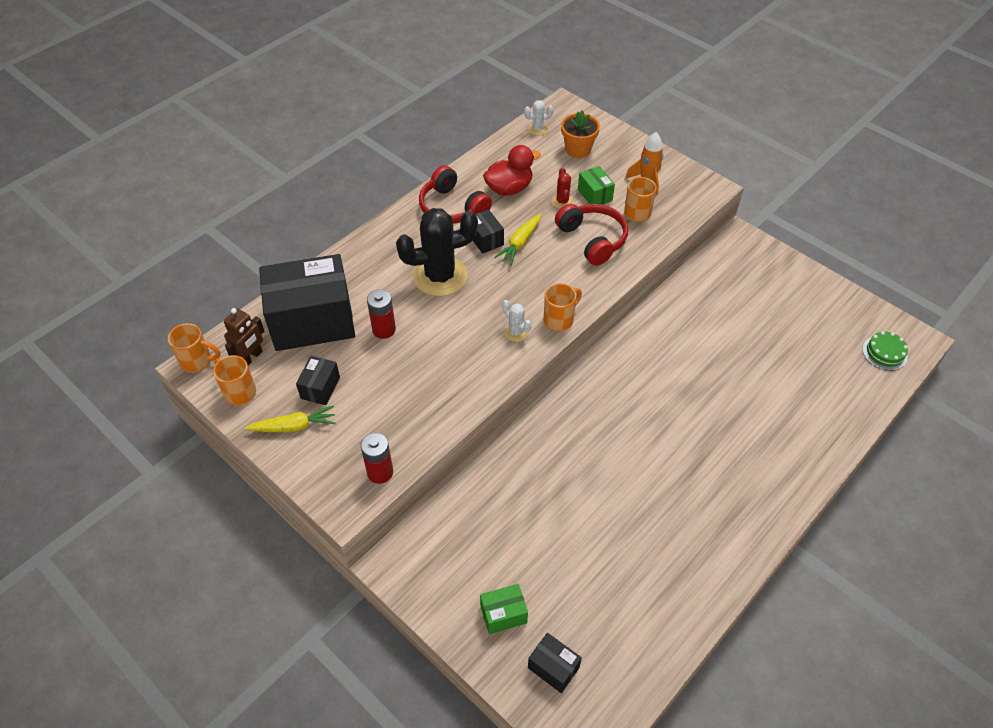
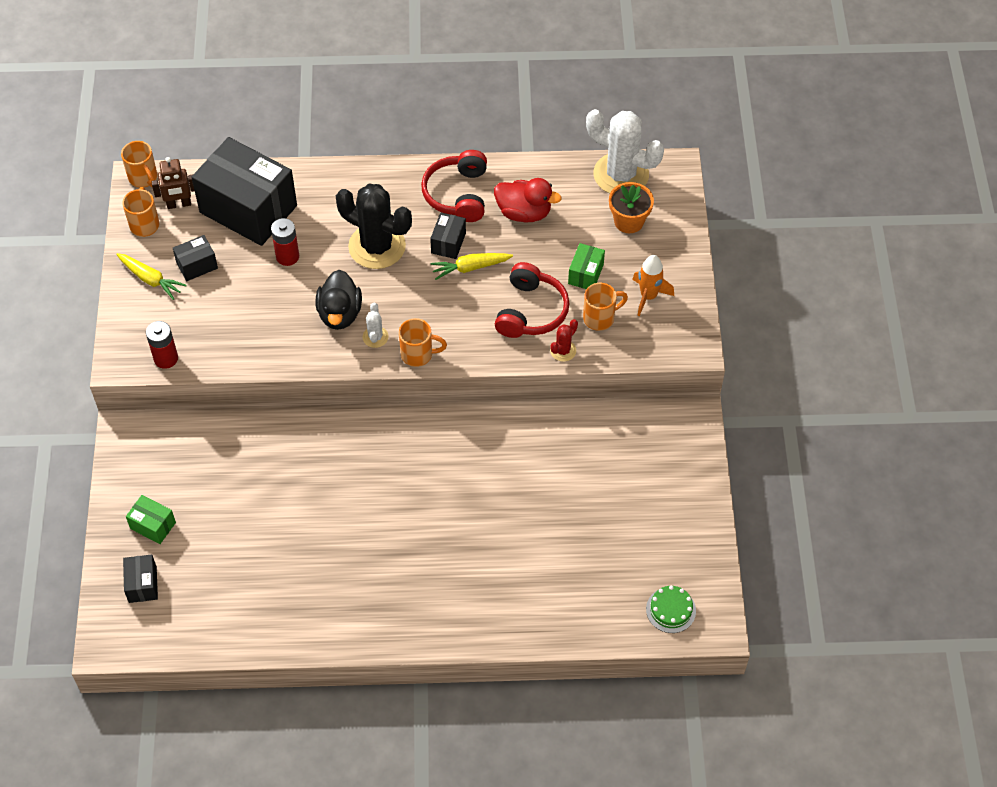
camera: 45 degrees right, 5 degrees up
(471, 337) = (340, 314): none -> black duck
(537, 129) = (621, 174): white cactus -> white cactus, size x2.27
(562, 201) = (551, 258): red cactus -> red cactus (563, 350)

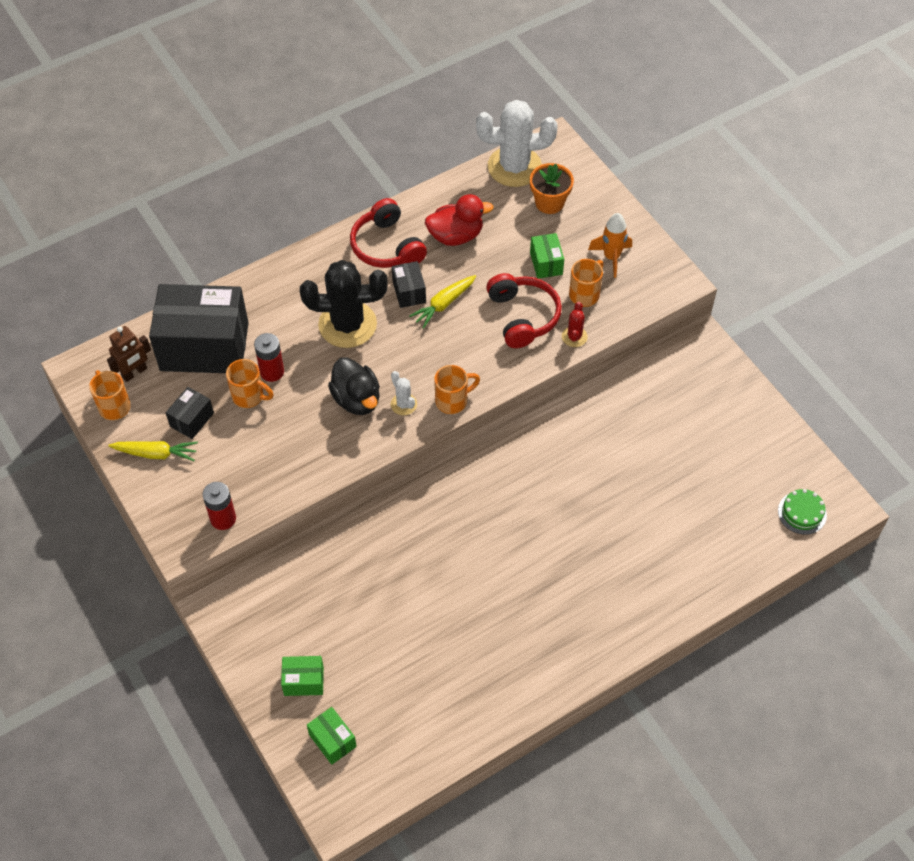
camera: 30 degrees left, 0 degrees up
(142, 584) = (332, 740): black box -> green box
(143, 178) = (82, 365): orange mug -> orange mug (249, 396)

